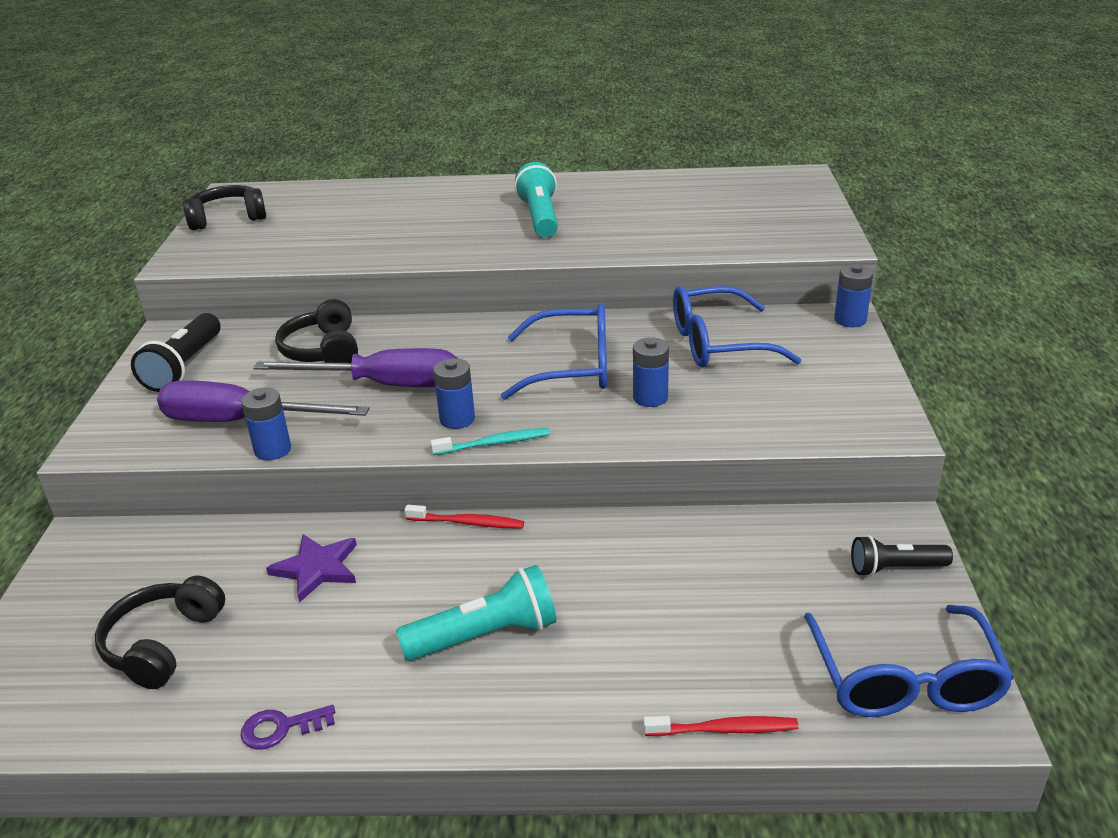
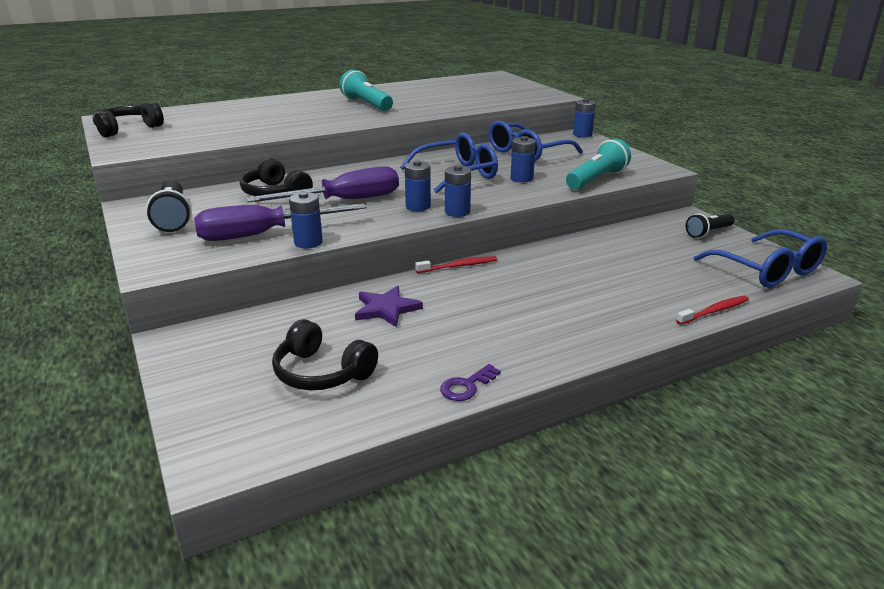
camera: 30 degrees left, 5 degrees down
(163, 643) = (321, 372): black headphones -> black headphones turned 45 degrees counterclockwise
(485, 635) = (537, 310): turquoise flashlight -> turquoise flashlight (596, 179)
(493, 443) = (457, 212): turquoise toothbrush -> blue battery

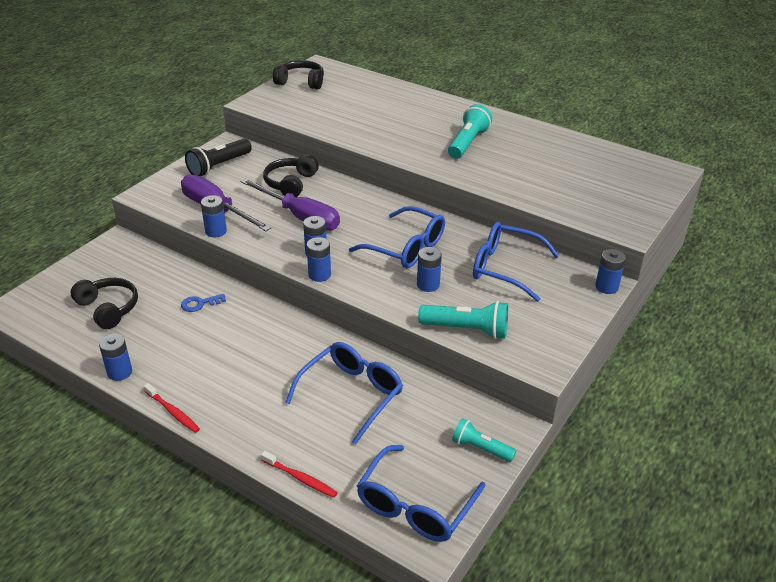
camera: 60 degrees right, 10 degrees up
(321, 372) = (108, 309): black headphones -> black headphones turned 135 degrees clockwise
(386, 309) = (200, 304): purple star -> blue key
(458, 266) = (288, 313): red toothbrush -> red toothbrush (172, 412)
(466, 386) = (120, 372): purple key -> blue battery
(609, 264) = (351, 395): none -> blue glasses
(708, 232) = (480, 448): black flashlight -> turquoise flashlight

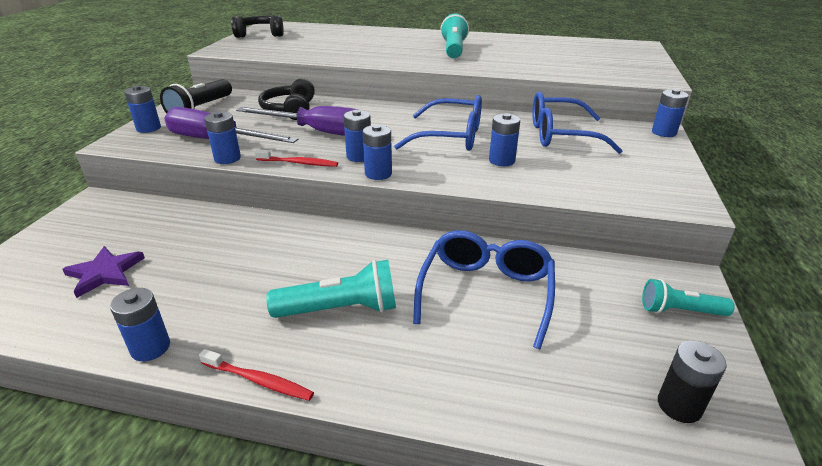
camera: 20 degrees left, 5 degrees down
(108, 309) = (105, 273): black headphones -> purple star
(170, 182) = (148, 128): none -> blue battery
(200, 304) = (233, 241): blue key -> none
(300, 478) = (503, 419): red toothbrush -> red toothbrush (298, 163)
(415, 505) = (679, 406): blue glasses -> black battery
(467, 329) = (580, 189): turquoise flashlight -> turquoise flashlight (341, 309)

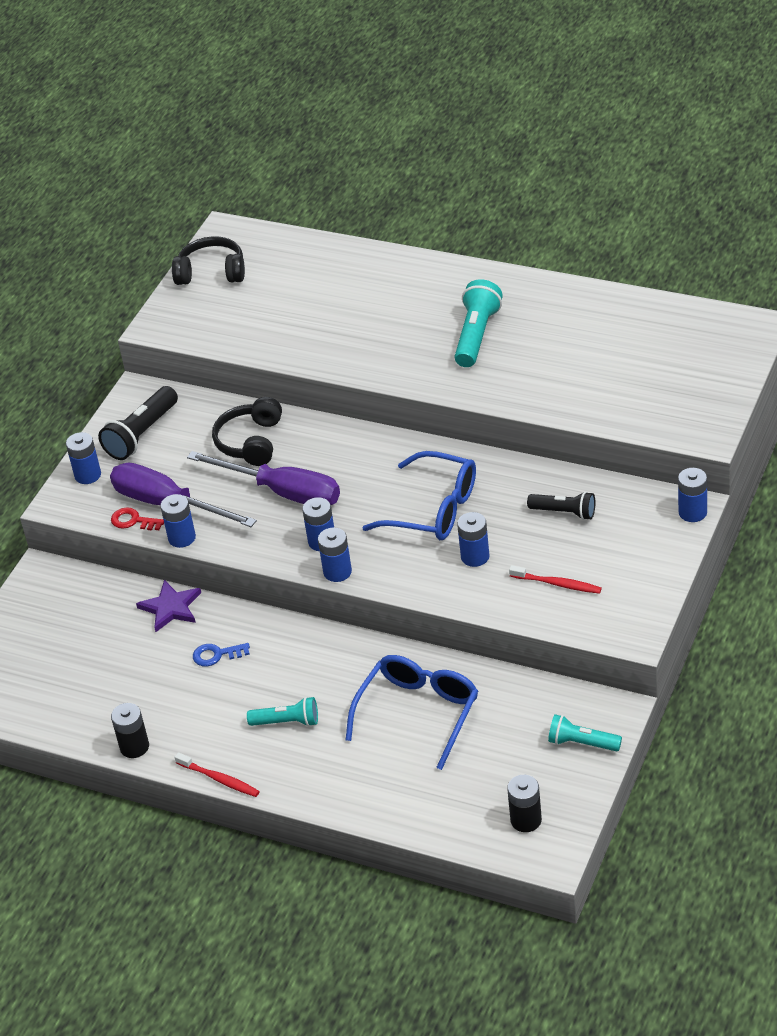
camera: 15 degrees right, 10 degrees up
(105, 273) = (79, 670): purple star -> purple star (171, 608)
(150, 348) = (134, 747): blue battery -> black battery
(183, 150) = (133, 521): none -> red key
(259, 253) = (216, 655): none -> blue key
(298, 163) = (256, 550): red toothbrush -> red toothbrush (557, 584)
(341, 309) = (287, 722): turquoise flashlight -> turquoise flashlight, size x0.65
(561, 135) = (564, 512): blue glasses -> black flashlight

